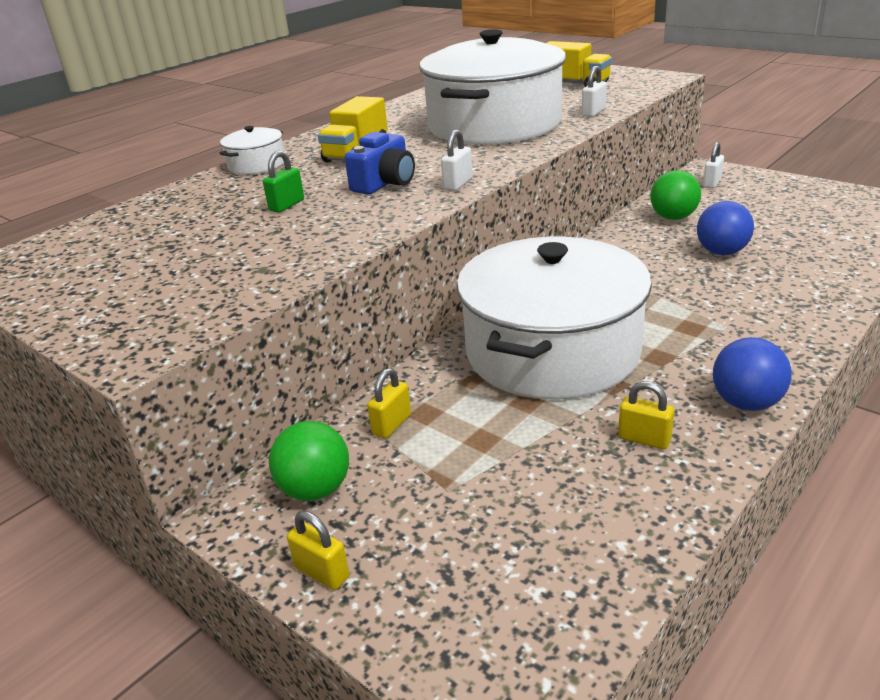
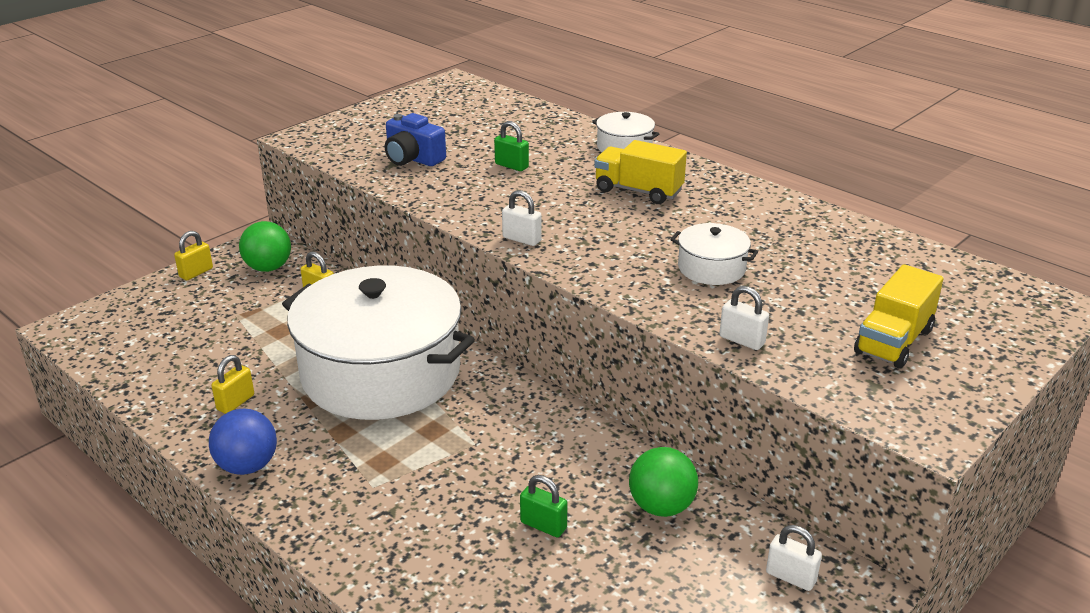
camera: 90 degrees right, 0 degrees up
(385, 183) = (543, 205): blue camera -> blue camera (413, 158)
(494, 124) = (711, 268): white pot -> white pot, size x0.41
(721, 252) = (543, 525): blue ball -> green padlock

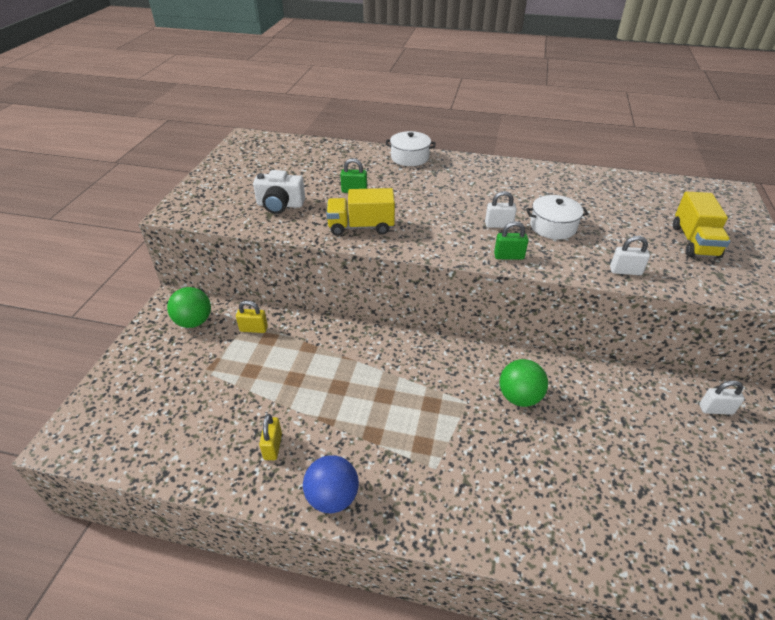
camera: 30 degrees left, 10 degrees up
(196, 273) = (137, 347): yellow padlock -> none
(381, 373) = (356, 374): white pot -> none
(413, 158) = (280, 205): blue camera -> white camera
(521, 239) = (421, 244): white padlock -> white padlock (498, 225)
(543, 525) = (564, 443): green padlock -> green padlock (509, 256)
(638, 191) = (452, 186): yellow truck -> yellow truck (361, 227)
(661, 507) = (611, 395): green ball -> green ball (519, 397)

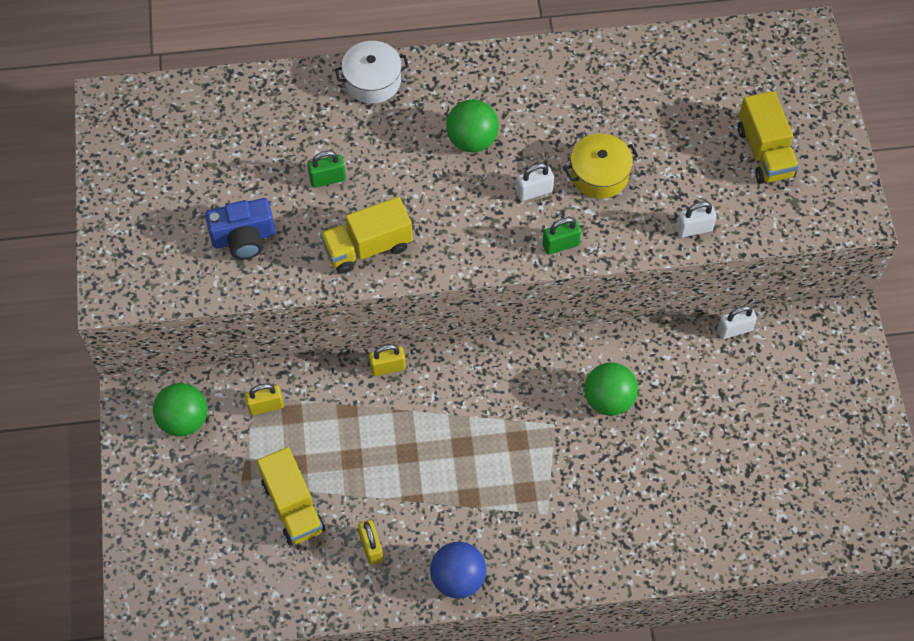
camera: 20 degrees left, 20 degrees up
(231, 397) = (293, 506): none -> yellow truck
(280, 205) = (244, 238): white camera -> blue camera
(352, 330) = (387, 367): none -> yellow padlock
(463, 193) = (472, 140): none -> green ball
(553, 226) = (599, 174): white pot -> yellow pot
(715, 409) = (812, 347): white padlock -> white padlock (734, 330)

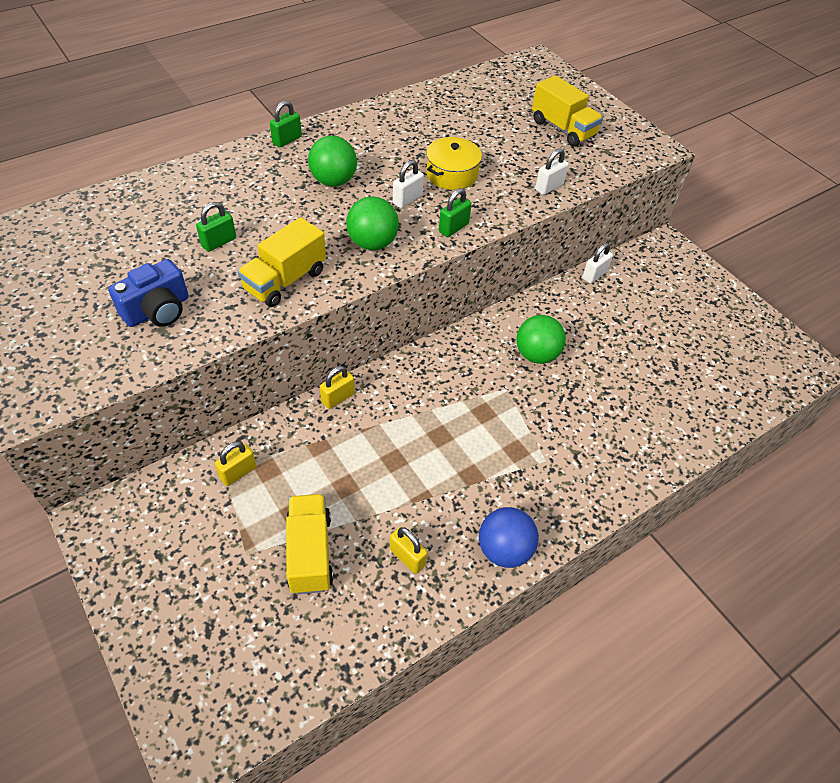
camera: 30 degrees left, 10 degrees down
(184, 420) = (158, 518): green ball -> green ball (372, 243)
(293, 506) = (310, 552): yellow truck -> yellow truck turned 135 degrees counterclockwise
(372, 81) = (223, 166): white pot -> none
(452, 67) = (287, 140): none -> green padlock

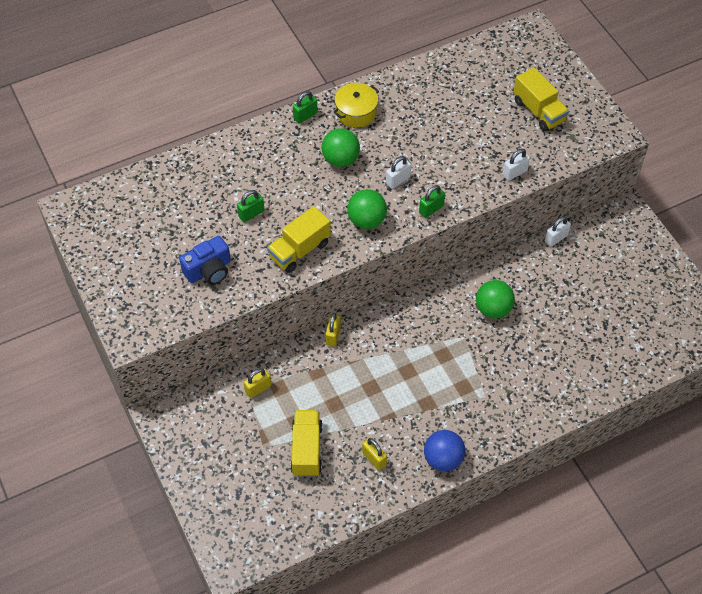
camera: 10 degrees right, 5 degrees up
(338, 398) = (333, 335): yellow padlock -> yellow padlock turned 45 degrees counterclockwise
(452, 174) = (436, 156): yellow pot -> yellow pot (356, 112)

